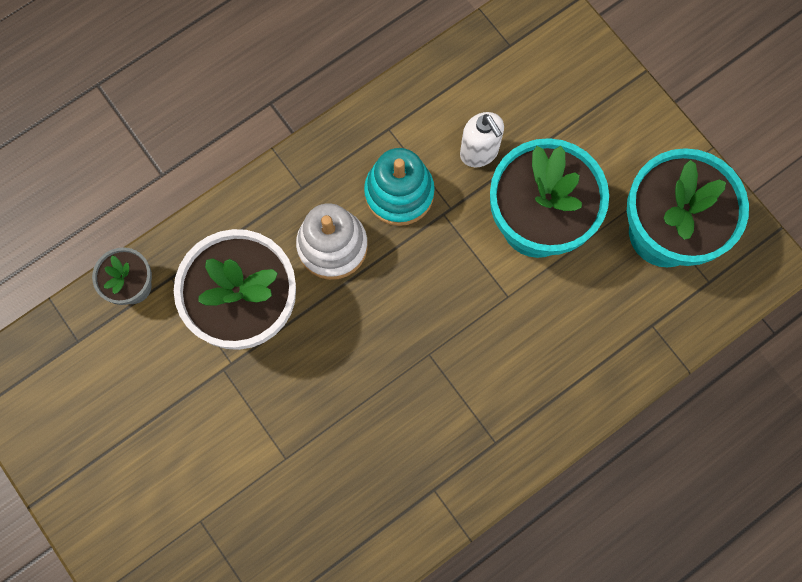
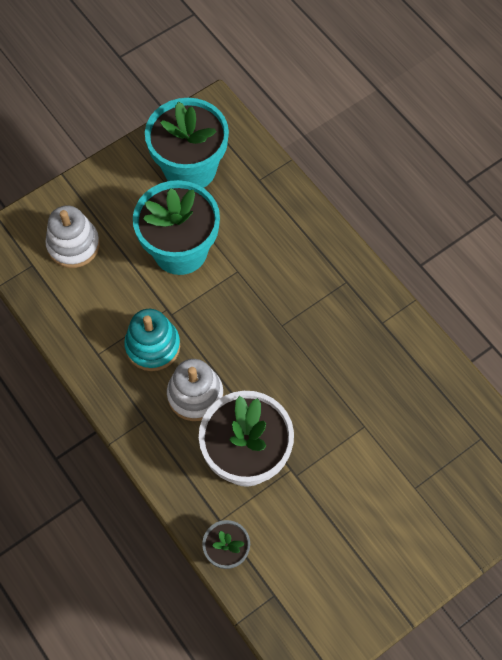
camera: 90 degrees left, 10 degrees down
(479, 152) = (121, 288): white soap dispenser -> none
(540, 91) = (73, 245): none -> white stacking toy

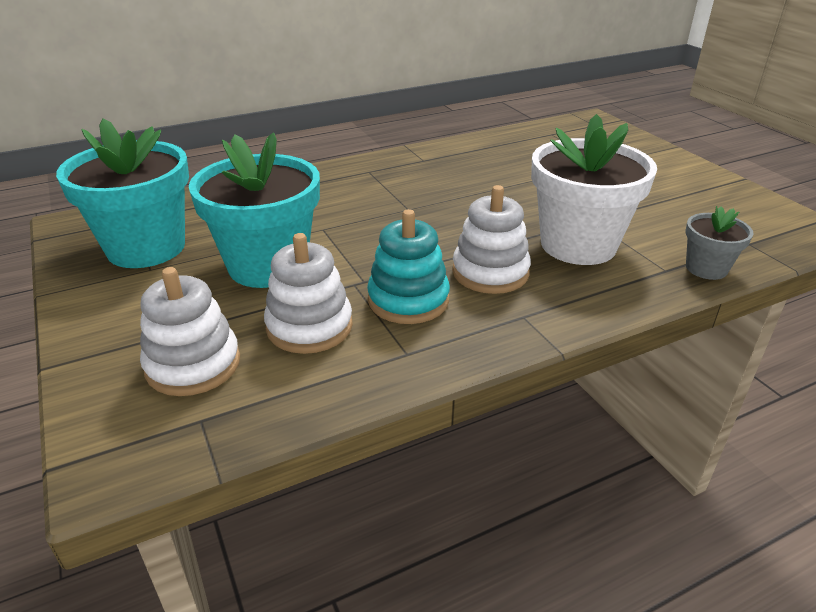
camera: 80 degrees left, 30 degrees down
(116, 294) = (309, 326): none -> white stacking toy

